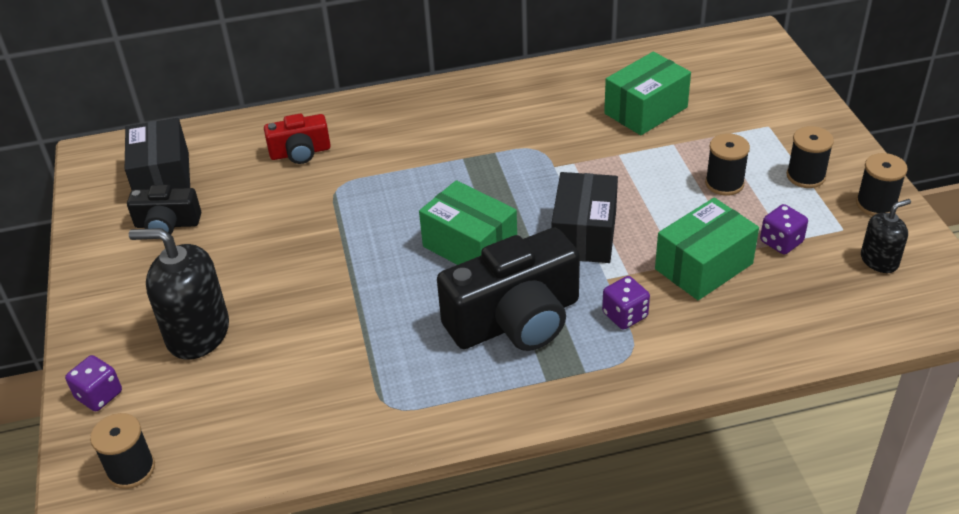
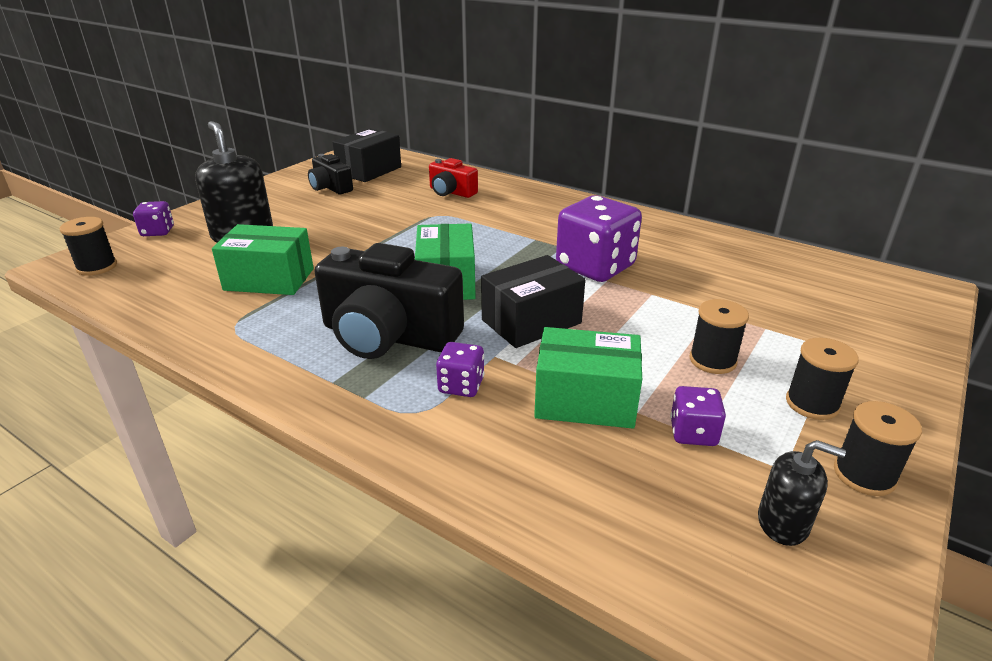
camera: 45 degrees right, 10 degrees down
(548, 155) = (595, 267): none -> purple dice
(646, 110) = (726, 282): green box -> green box (269, 279)

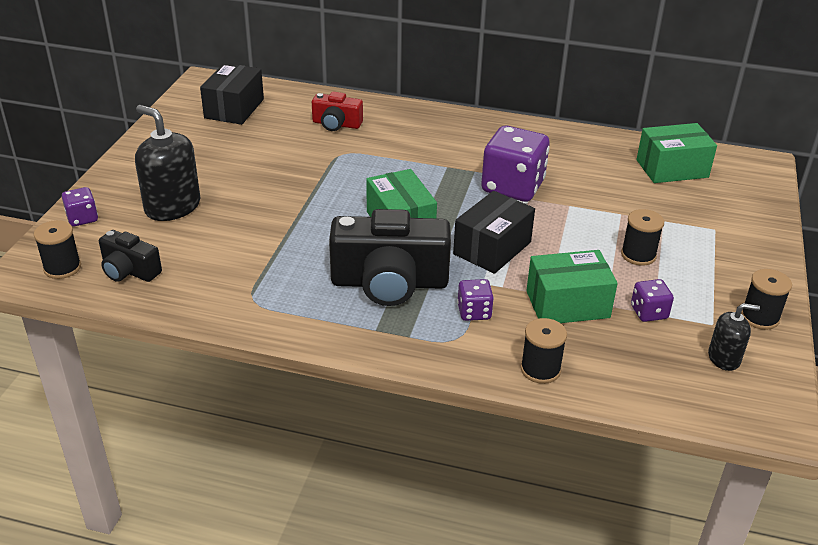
camera: 20 degrees left, 5 degrees up
(269, 279) = (243, 250): green box -> green box (672, 169)
(330, 187) = (212, 136): black camera -> black camera (129, 271)
(812, 404) = (714, 275): black spool -> black spool (540, 369)

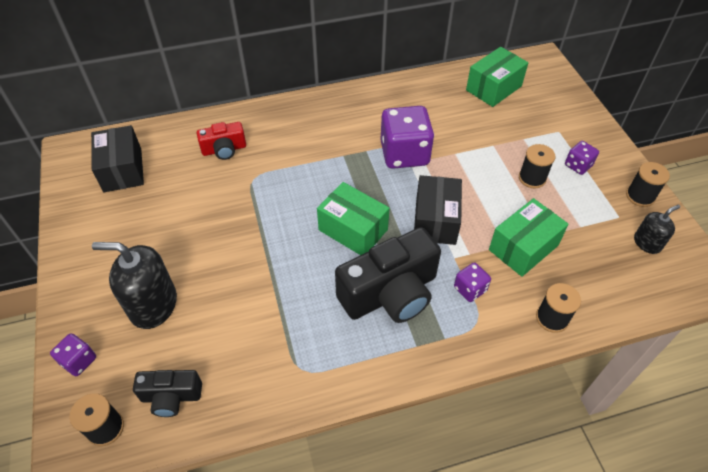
camera: 30 degrees left, 15 degrees up
(649, 312) = (576, 227): purple dice -> purple dice (578, 165)

